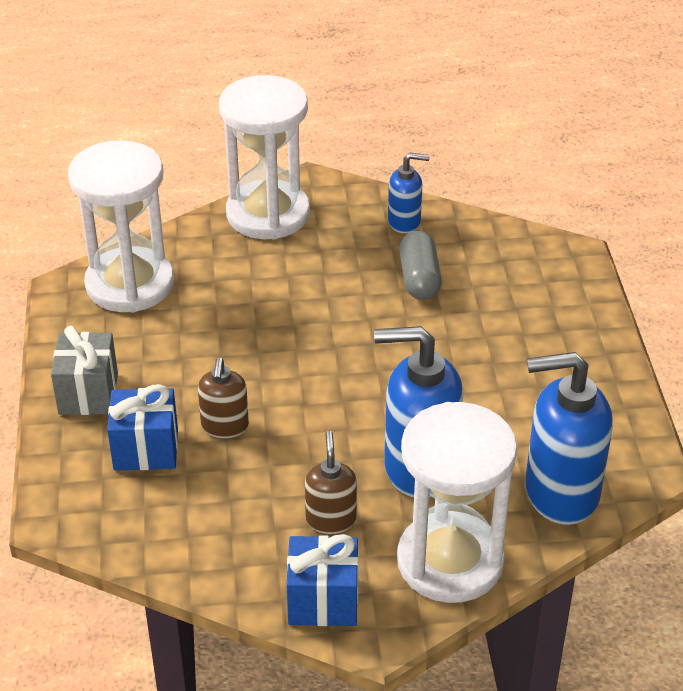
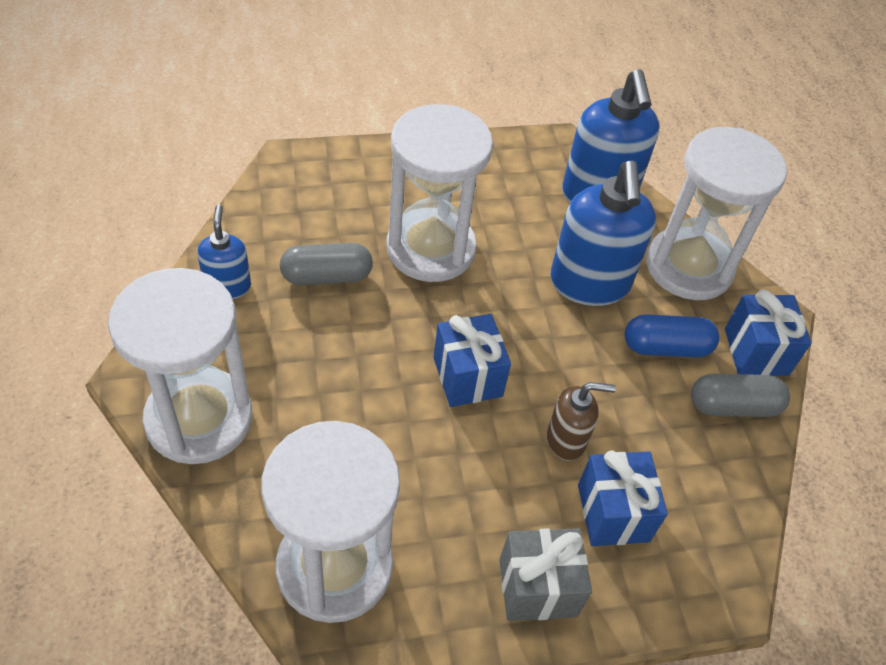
camera: 100 degrees left, 10 degrees up
(252, 563) = (733, 406): none -> grey capsule
(300, 365) = (467, 377): none -> blue gift
(331, 519) = (666, 347): brown soap dispenser -> blue capsule
(460, 348) = (430, 249): none -> white hourglass

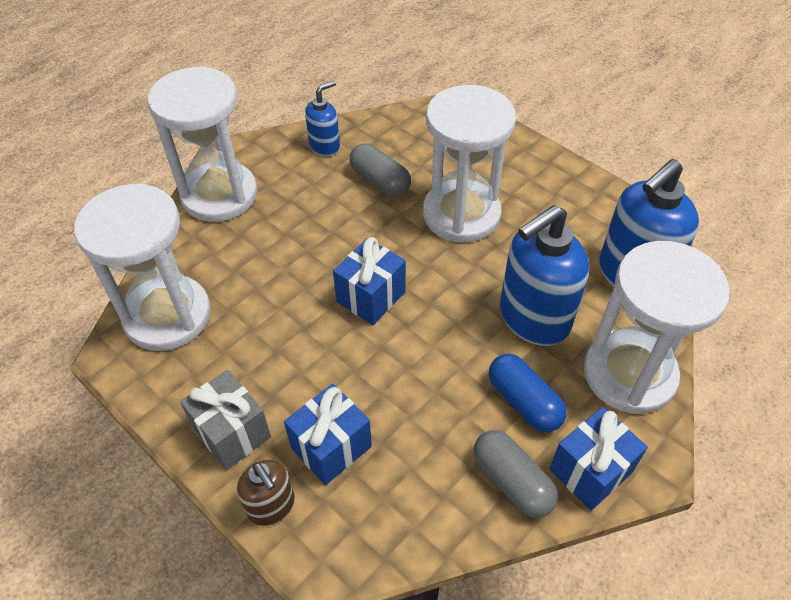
camera: 60 degrees right, 0 degrees up
(566, 440) = (370, 383): brown soap dispenser -> brown soap dispenser (271, 506)

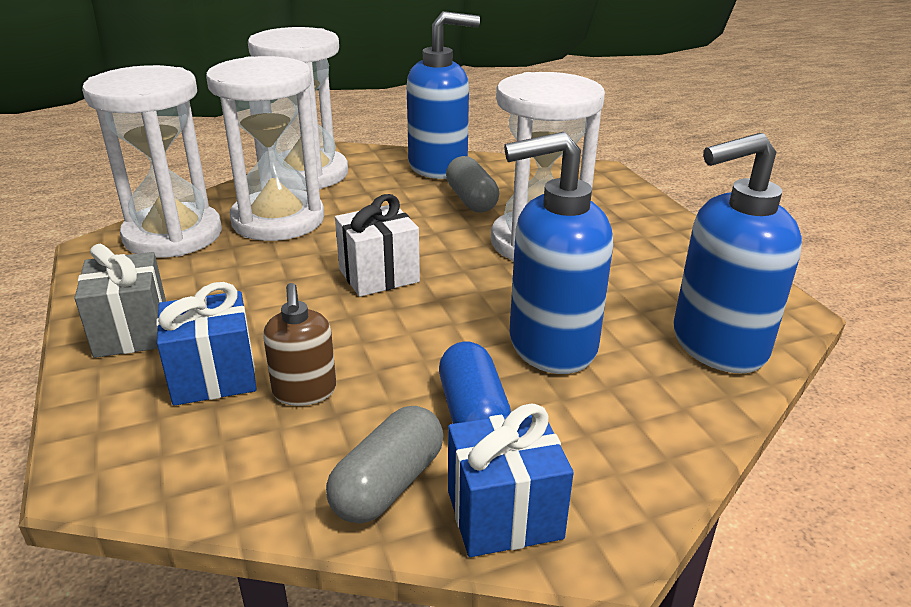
camera: 25 degrees right, 20 degrees down
(271, 506) = (101, 402): brown soap dispenser -> brown soap dispenser (304, 392)
(325, 146) = (439, 167): blue soap dispenser -> blue soap dispenser, size x1.87
(371, 297) = (379, 276): blue gift -> white gift
(512, 481) = (388, 484): grey capsule -> grey capsule turned 45 degrees clockwise
(629, 374) = (641, 435): white hourglass -> white hourglass (278, 220)

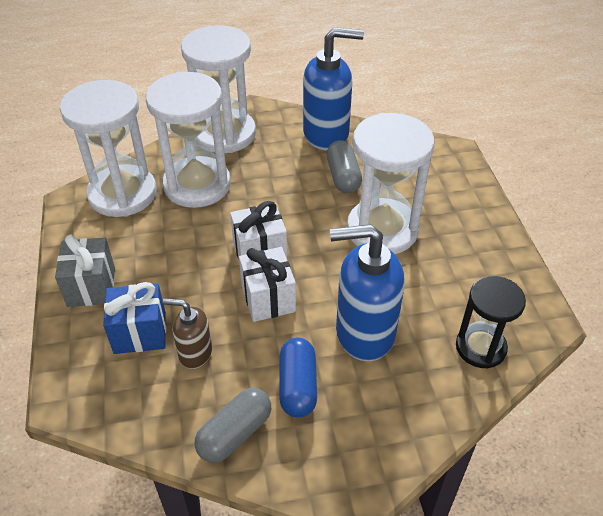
camera: 10 degrees right, 15 degrees up
(304, 392) = (195, 353): brown soap dispenser -> brown soap dispenser turned 105 degrees clockwise
(402, 321) = (268, 298): none -> white gift
(504, 514) = (299, 465): blue gift -> none
(717, 345) = (480, 347): blue soap dispenser -> black hourglass

